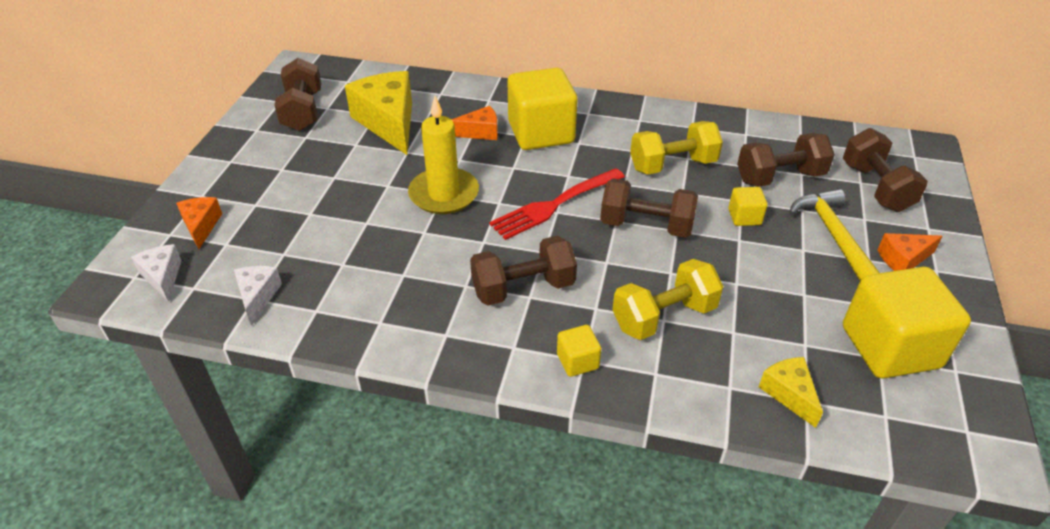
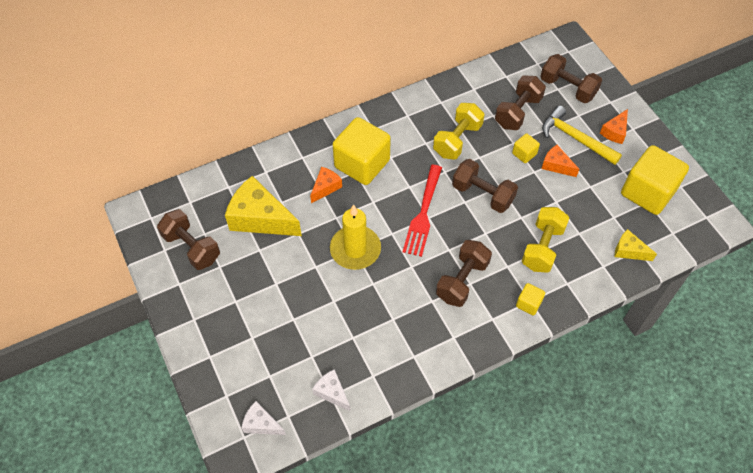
camera: 40 degrees left, 15 degrees up
(201, 226) = (239, 376): orange cheese -> orange cheese (556, 165)
(646, 225) = (482, 194): brown dumbbell -> brown dumbbell turned 60 degrees clockwise

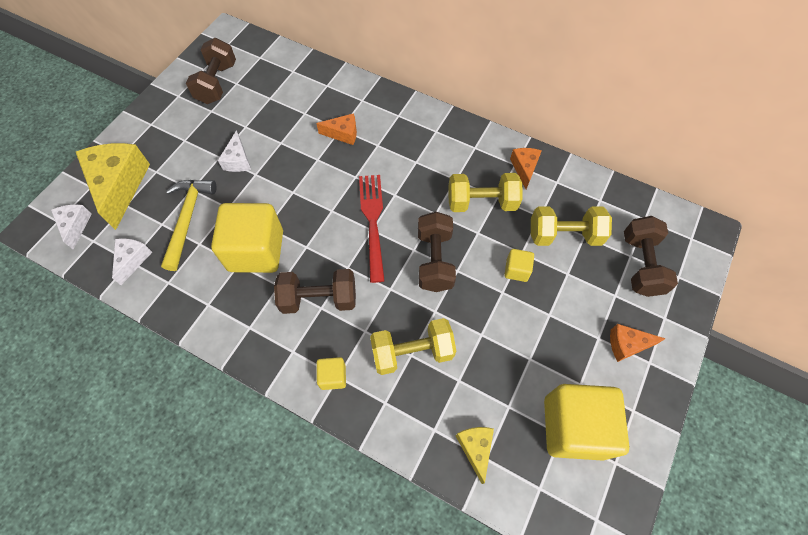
camera: 55 degrees right, 5 degrees up
(260, 218) = (277, 109): yellow cheese -> yellow cheese (120, 186)
(291, 271) = (238, 160): none -> white cheese
(355, 249) = (293, 192): yellow candle -> none
(362, 164) = (390, 145): yellow cube -> yellow cube (256, 251)
(423, 213) = (373, 222): red fork -> red fork turned 105 degrees clockwise
(517, 112) = (564, 235): brown dumbbell -> yellow dumbbell
(556, 165) = (528, 309): orange cheese -> orange cheese (524, 168)
(575, 138) = (581, 308): yellow hammer -> yellow hammer (188, 219)

